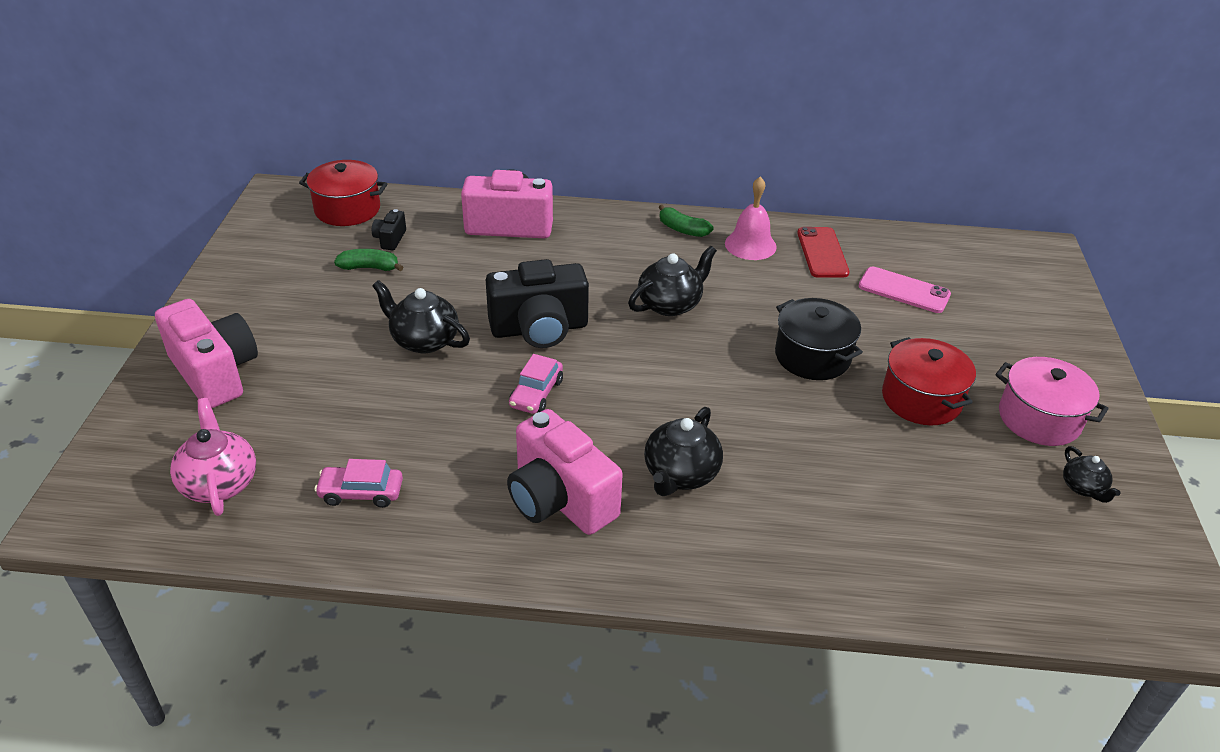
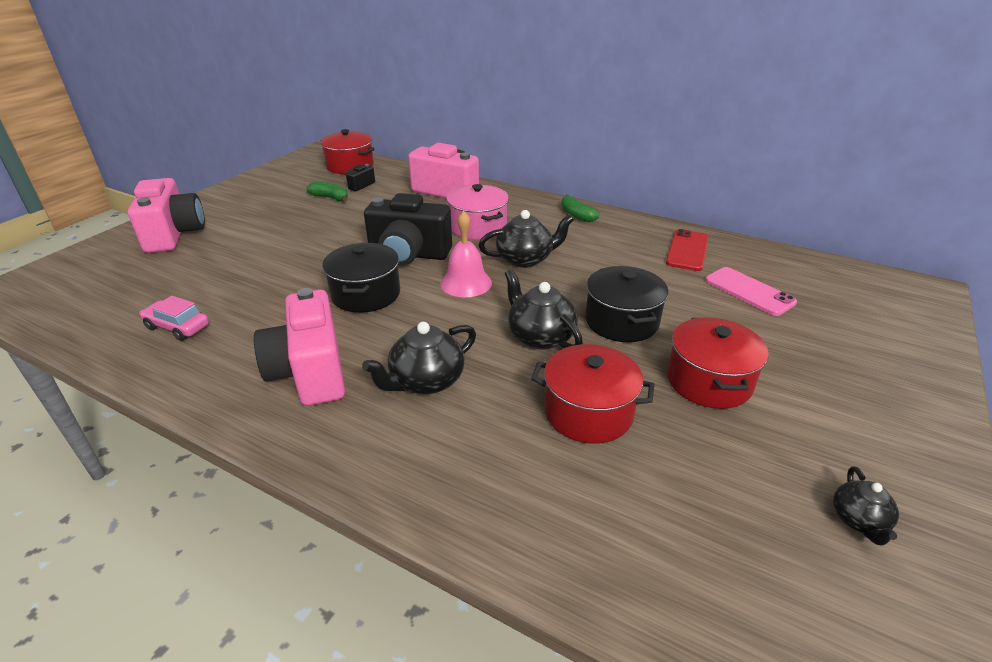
camera: 25 degrees right, 5 degrees down
(219, 483) = (101, 296): pink teapot -> none
(424, 340) = (321, 244): black teapot -> black teapot (540, 336)
(536, 393) = (366, 294): pink car -> black pot
(750, 245) = (626, 234): pink bell -> pink bell (466, 283)
(843, 460) = (588, 412): none -> red pot
(1039, 418) = (837, 433): pink pot -> pink pot (478, 227)

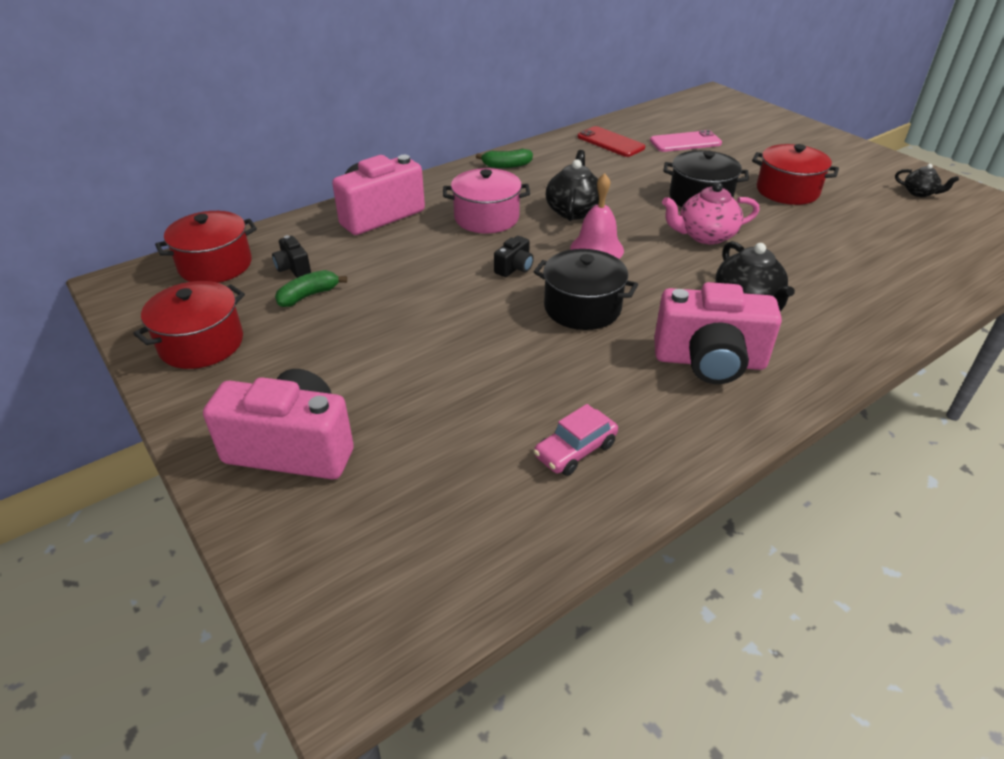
camera: 65 degrees left, 5 degrees up
(409, 254) = (514, 268): black camera -> black camera, size x0.44
(540, 336) = (705, 236): black teapot -> pink teapot
(588, 412) = (808, 242): red pot -> red pot (201, 343)

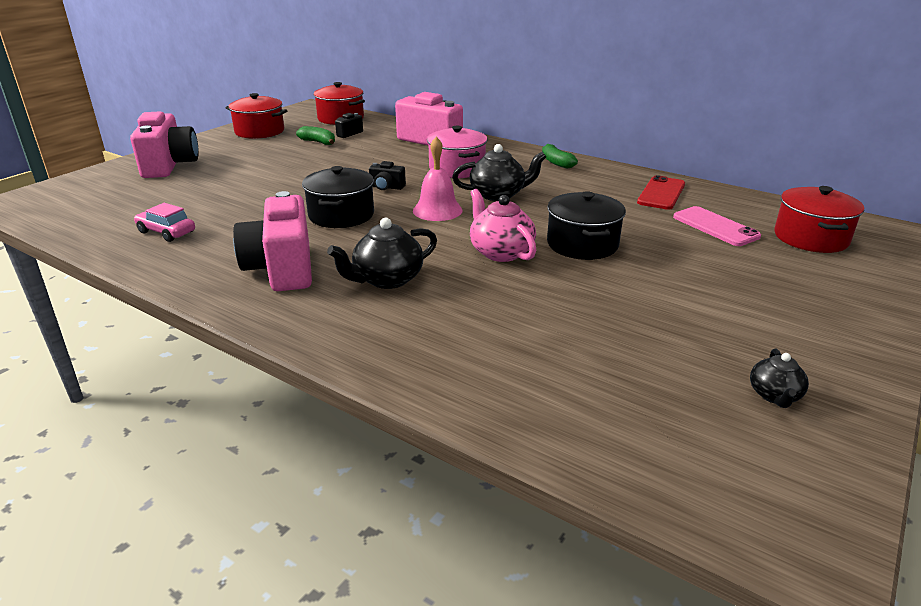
camera: 70 degrees right, 10 degrees down
(787, 191) = (657, 291): red pot -> red pot (811, 238)

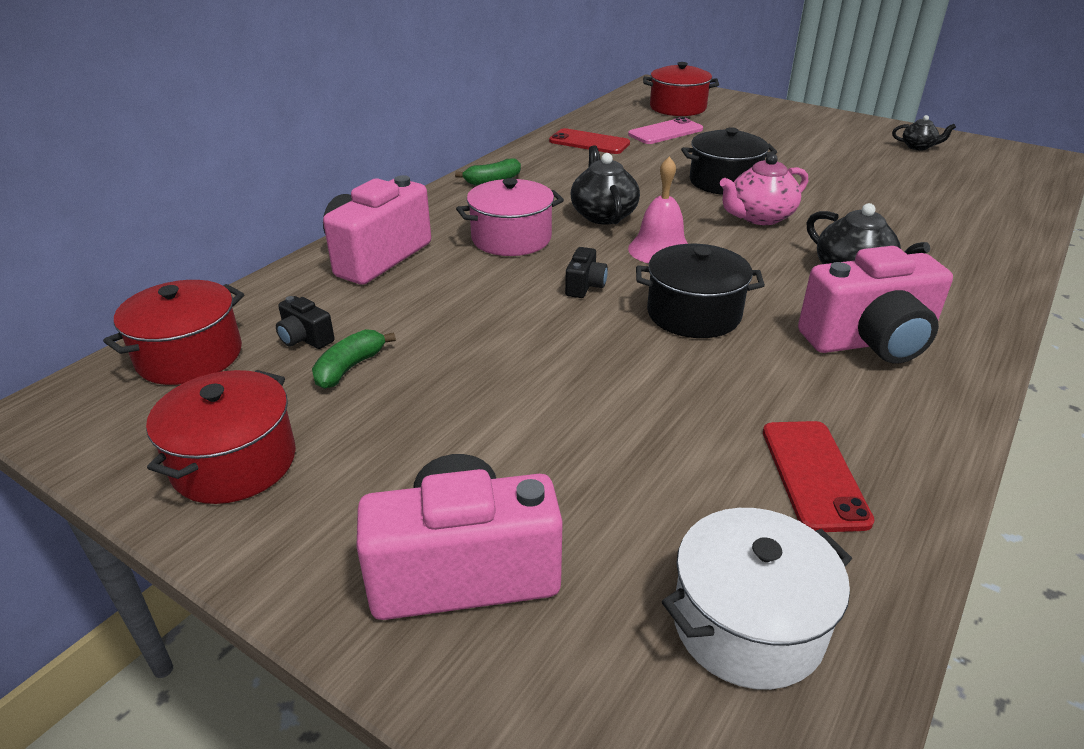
camera: 90 degrees left, 5 degrees up
(95, 209) = (747, 624): none -> white pot
(166, 232) = (813, 475): pink car -> red phone

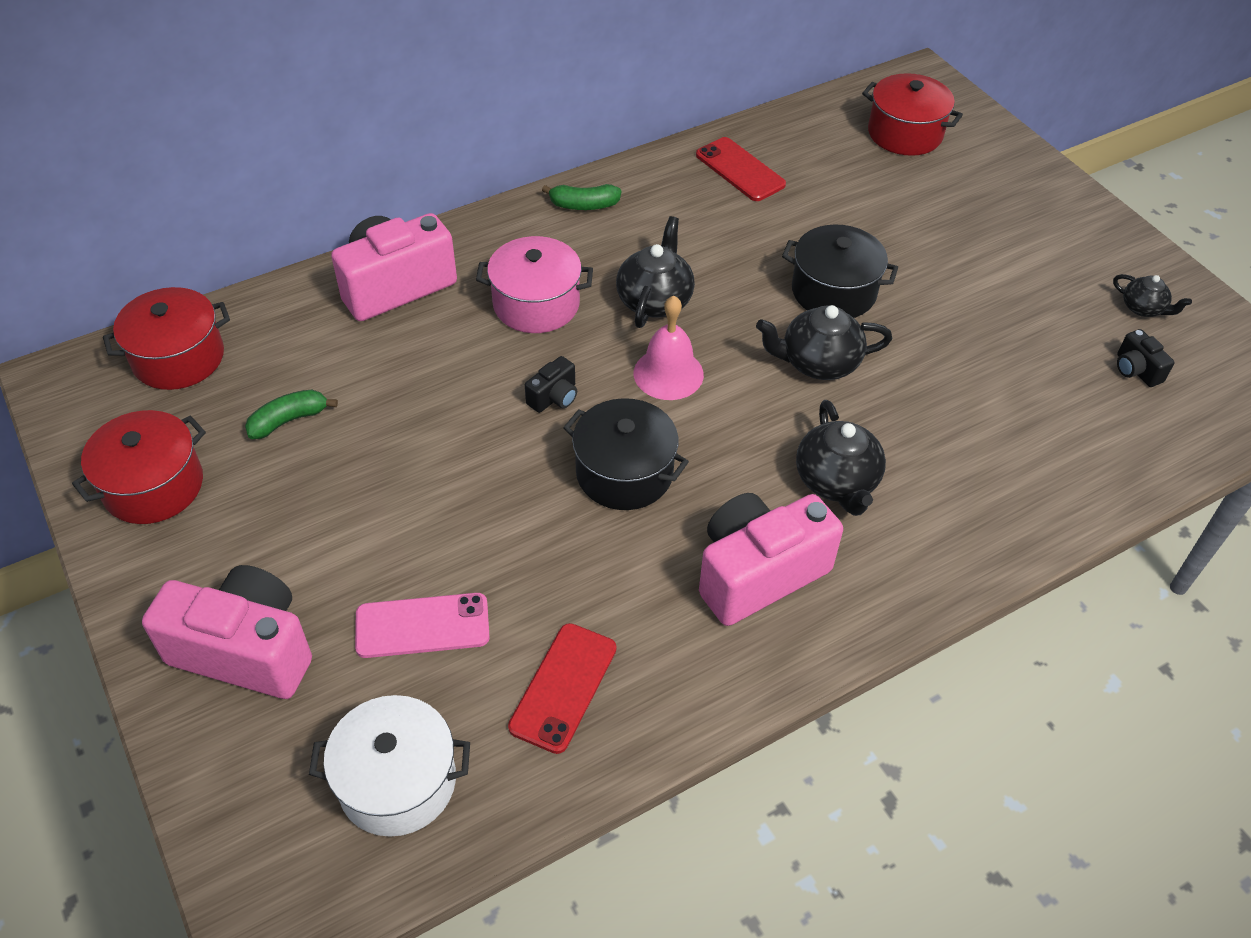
camera: 25 degrees right, 15 degrees up
(305, 338) = (274, 372): black camera -> black camera (1136, 370)
(665, 132) = (846, 178): pink phone -> pink phone (422, 626)
(759, 217) = (818, 363): pink teapot -> black teapot
(869, 341) = (758, 573): pink camera -> pink camera turned 135 degrees clockwise

